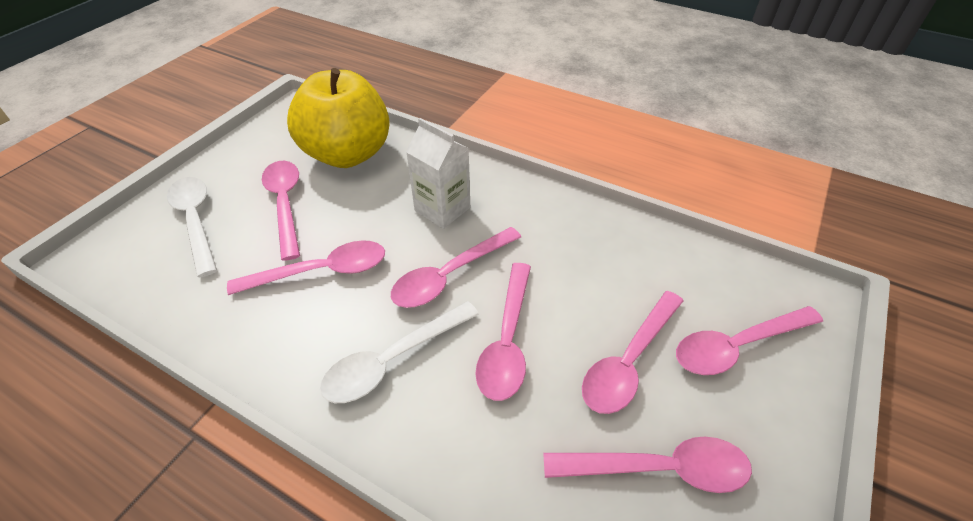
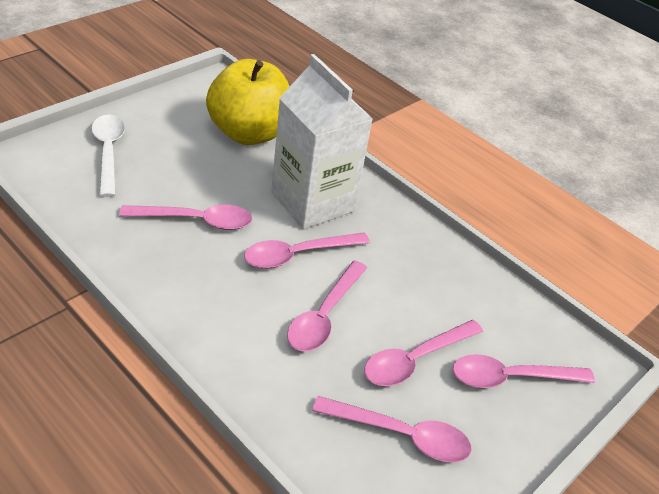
camera: 10 degrees right, 5 degrees down
(285, 204) = (183, 159): pink spoon -> none
(392, 360) = (229, 301): white spoon -> none
(442, 209) = (312, 202): white carton -> white carton, size x1.72

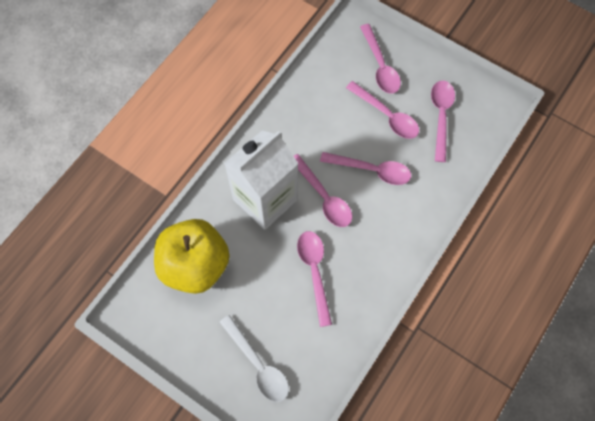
camera: 95 degrees left, 25 degrees up
(108, 152) = (258, 365): white spoon -> white spoon turned 105 degrees counterclockwise

